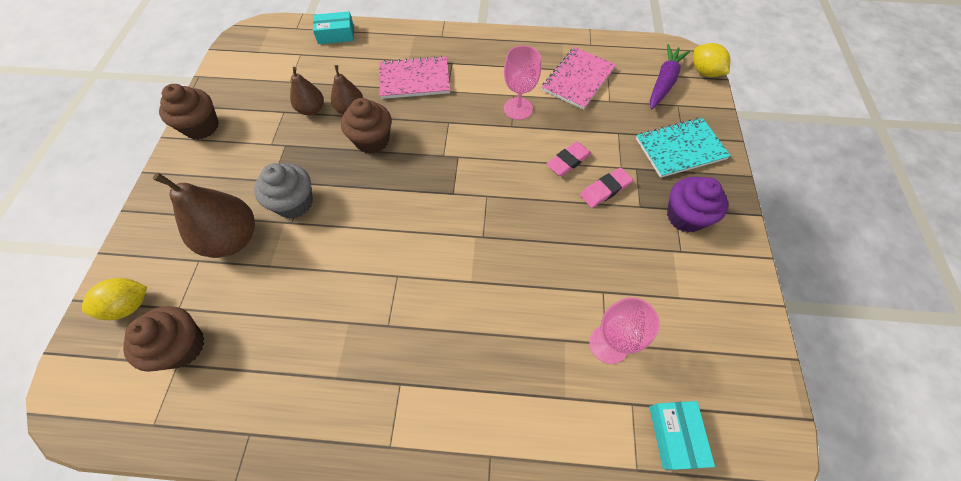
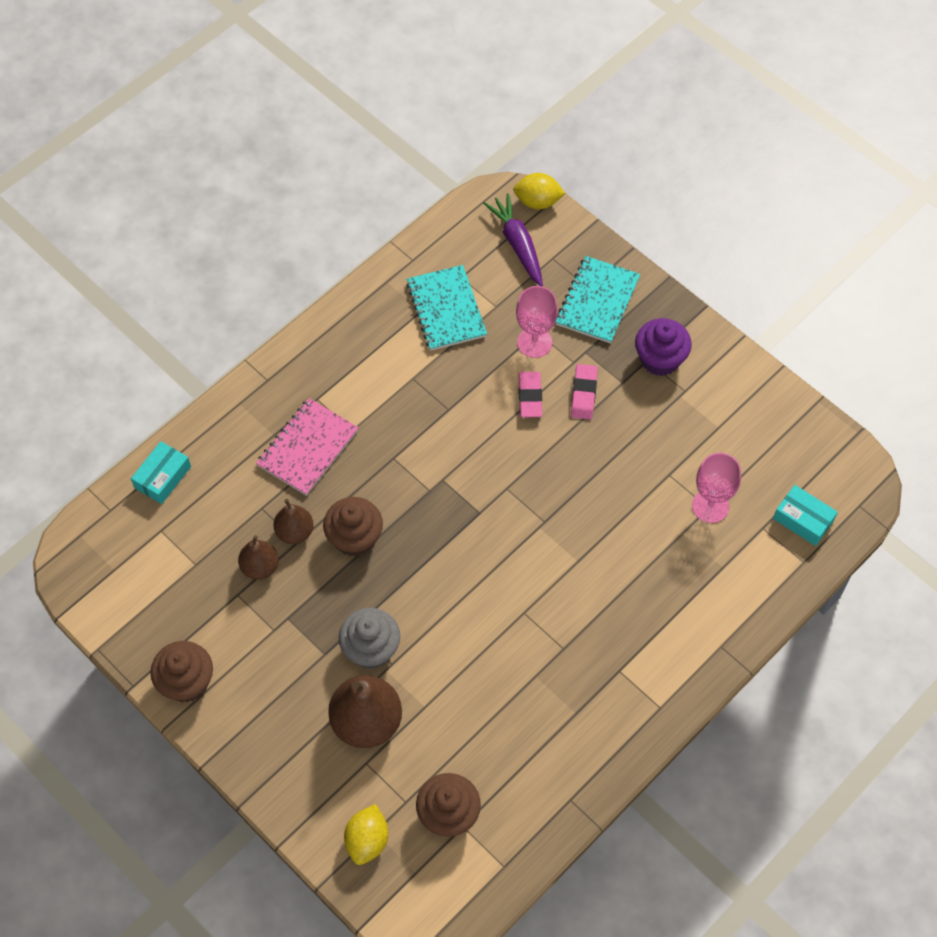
camera: 50 degrees left, 0 degrees up
(518, 108) = (433, 388): pink goblet -> pink goblet (534, 342)
(578, 79) = (446, 309): pink notebook -> turquoise notebook

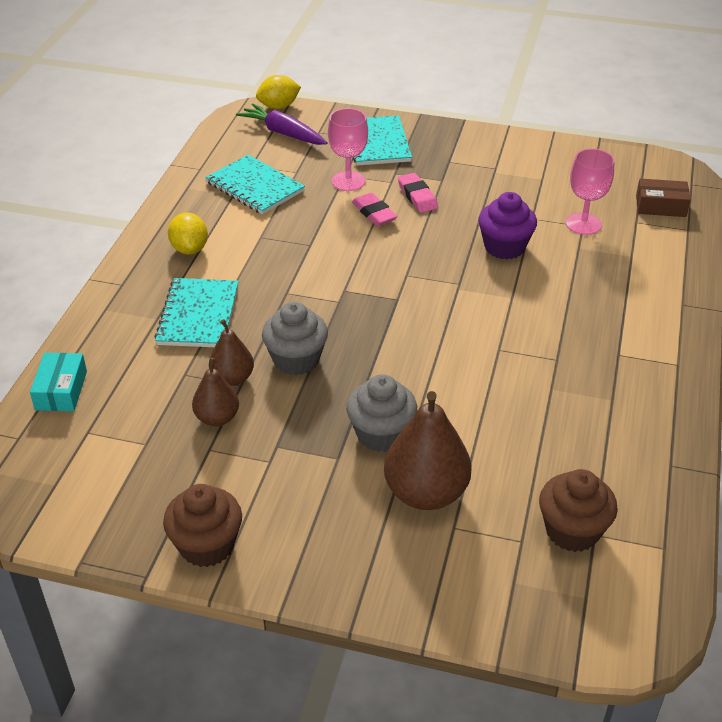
camera: 30 degrees left, 20 degrees down
(307, 448) = (198, 315): pink notebook -> turquoise notebook
(355, 538) = (296, 360): brown cupcake -> grey cupcake
(367, 840) = (513, 593): yellow lemon -> yellow lemon (189, 249)
(660, 359) = (458, 157): purple cupcake -> purple cupcake (504, 247)
(803, 520) = (660, 206): turquoise box -> brown box

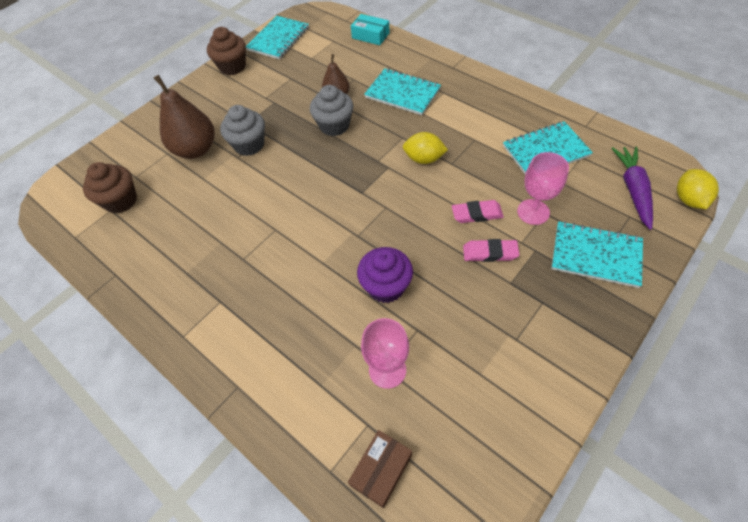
camera: 120 degrees right, 15 degrees up
(101, 512) = (278, 39): none -> turquoise notebook
(189, 249) = (476, 101): yellow lemon -> yellow lemon (424, 159)
(217, 418) = (310, 85): brown pear -> none
(283, 133) = (633, 190): purple carrot -> purple carrot turned 60 degrees counterclockwise

